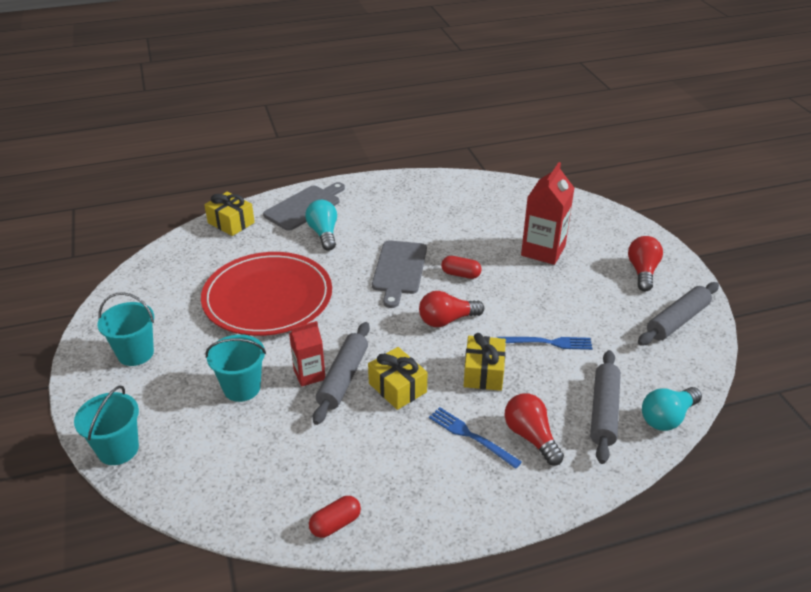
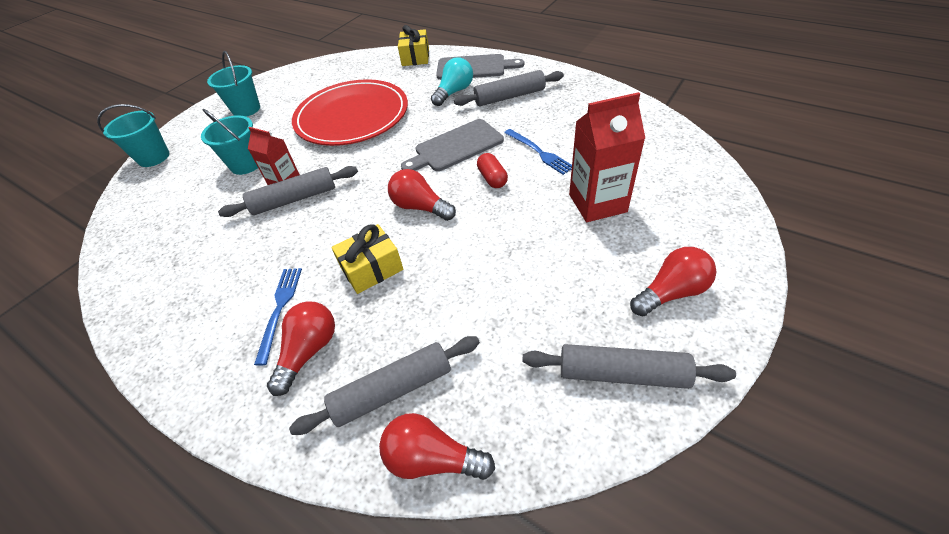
camera: 55 degrees right, 10 degrees up
(335, 524) = (129, 291): red capsule -> none
(375, 215) = (509, 97): none -> grey rolling pin
(397, 388) = (307, 232): yellow gift -> none
(548, 343) = (459, 286): blue fork -> blue fork (539, 152)
(667, 417) = (432, 458): turquoise light bulb -> red light bulb

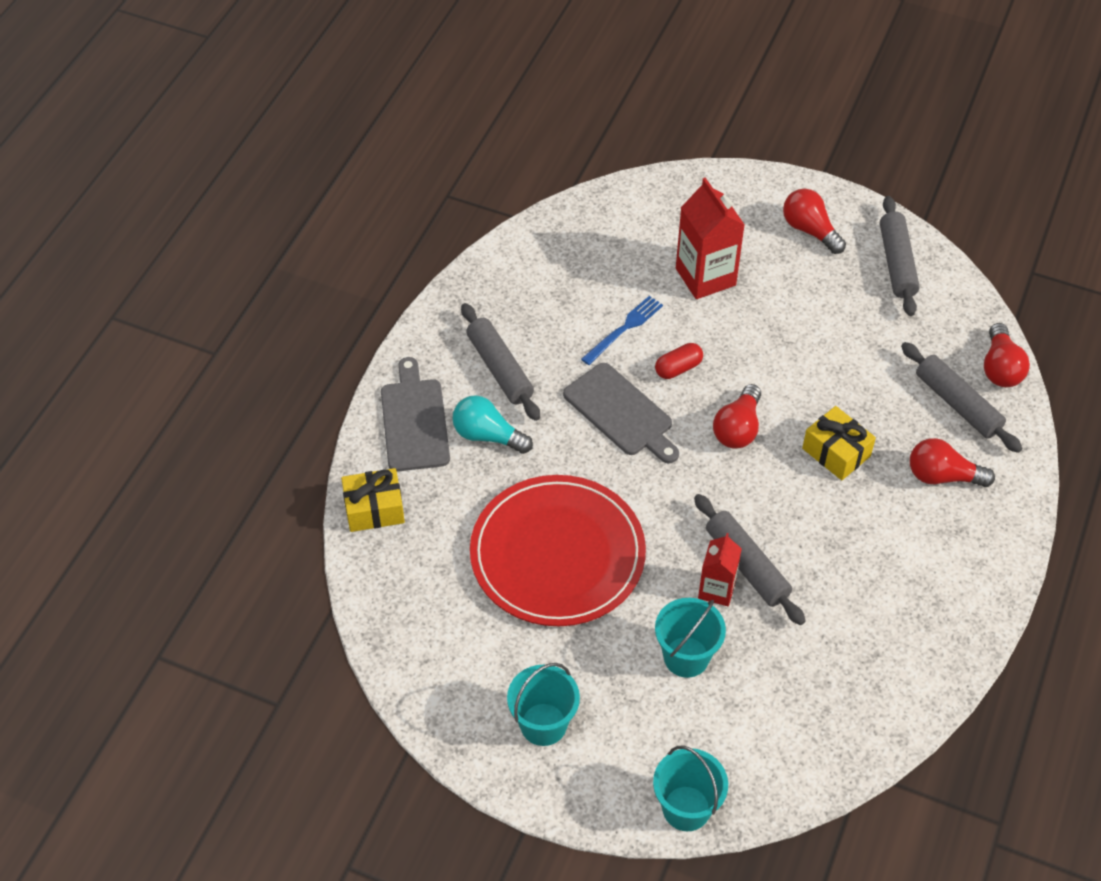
camera: 105 degrees left, 5 degrees up
(279, 310) = (906, 518): blue fork -> none

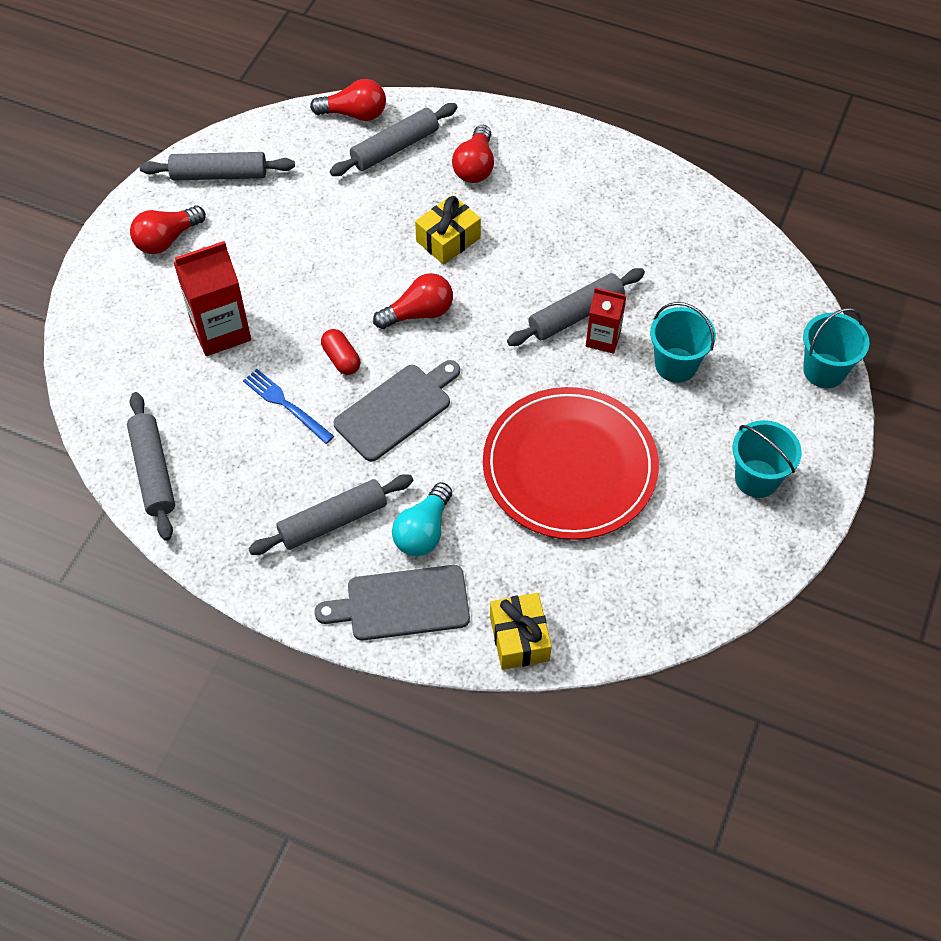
camera: 90 degrees left, 5 degrees up
(552, 242) = (153, 471): none -> grey rolling pin
(738, 428) = (418, 313): red light bulb -> red light bulb turned 45 degrees counterclockwise

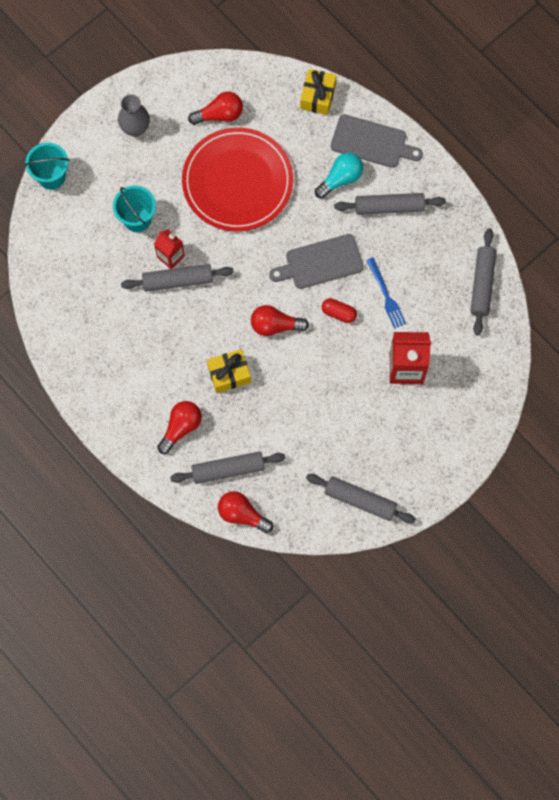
camera: 155 degrees left, 15 degrees up
(167, 239) = (415, 458): red light bulb -> red light bulb (219, 115)
(341, 359) = (338, 313): red capsule -> red capsule turned 60 degrees counterclockwise
(756, 478) = (135, 128): turquoise bucket -> grey vase

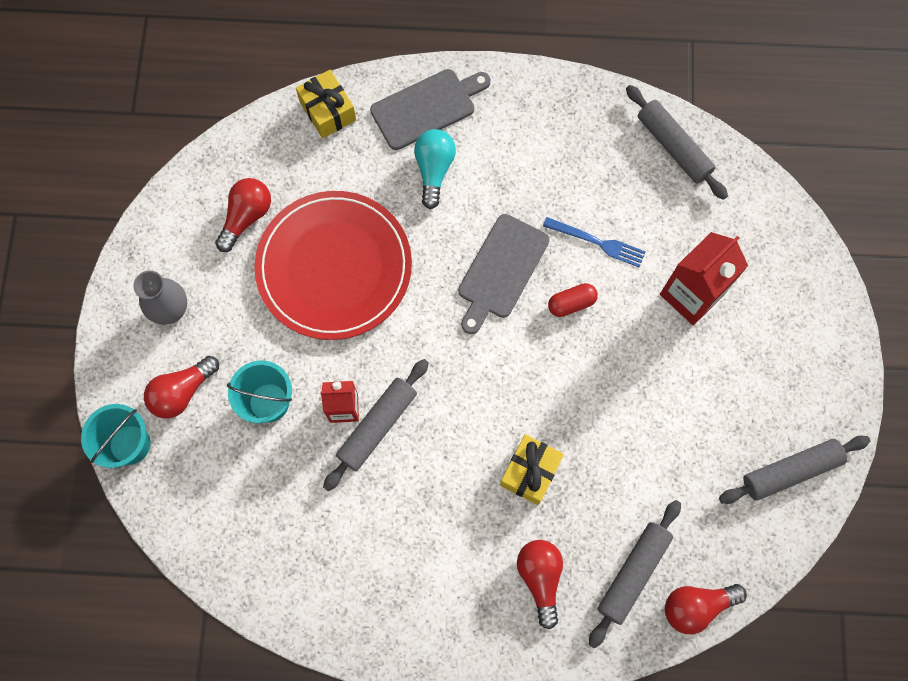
camera: 45 degrees left, 0 degrees up
(275, 325) = (523, 376): red light bulb -> red light bulb (182, 392)
(389, 207) = (509, 154): grey rolling pin -> none

